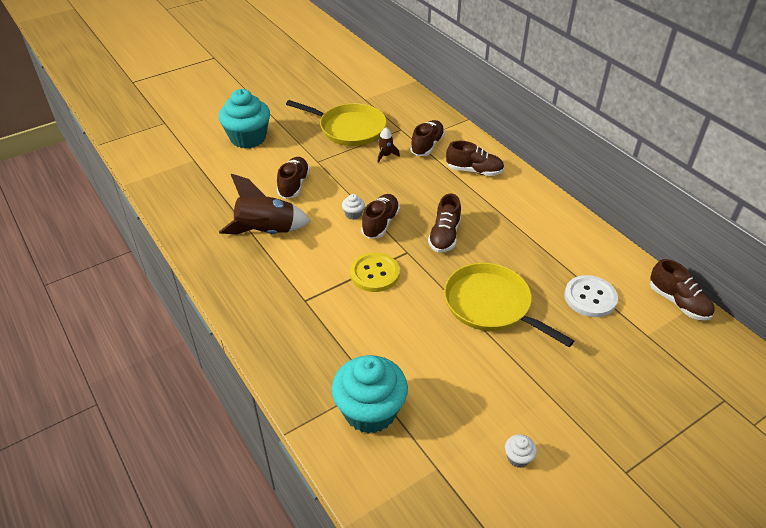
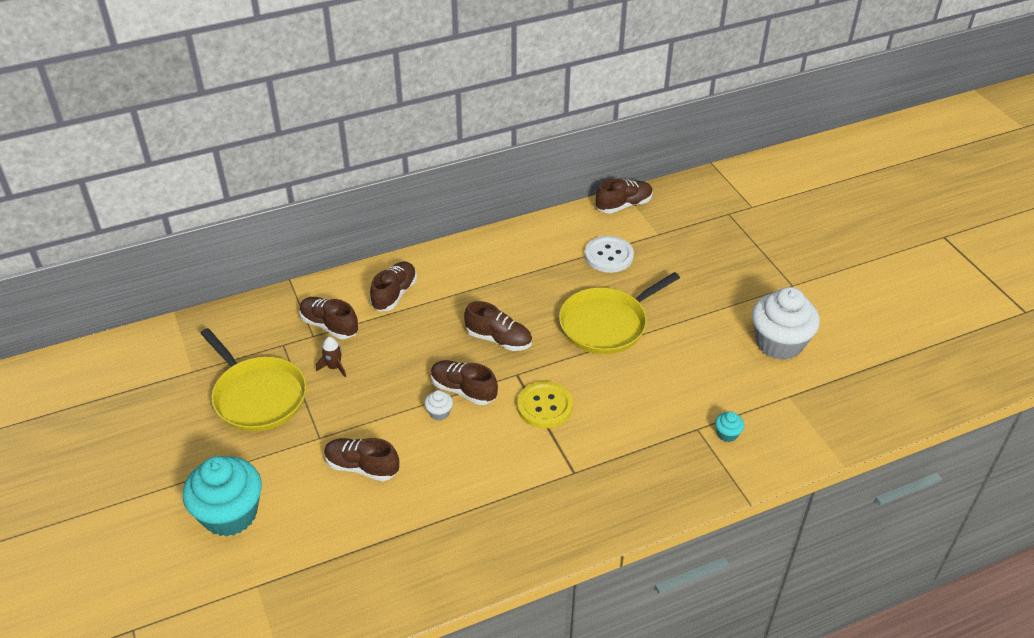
camera: 80 degrees left, 0 degrees up
(266, 232) = (448, 502): brown rocket -> none
(349, 128) = (258, 396): yellow pan -> yellow pan turned 105 degrees clockwise
(370, 411) = (727, 434): turquoise cupcake -> turquoise cupcake, size x0.41
(518, 457) = (779, 343): white cupcake -> white cupcake, size x2.47

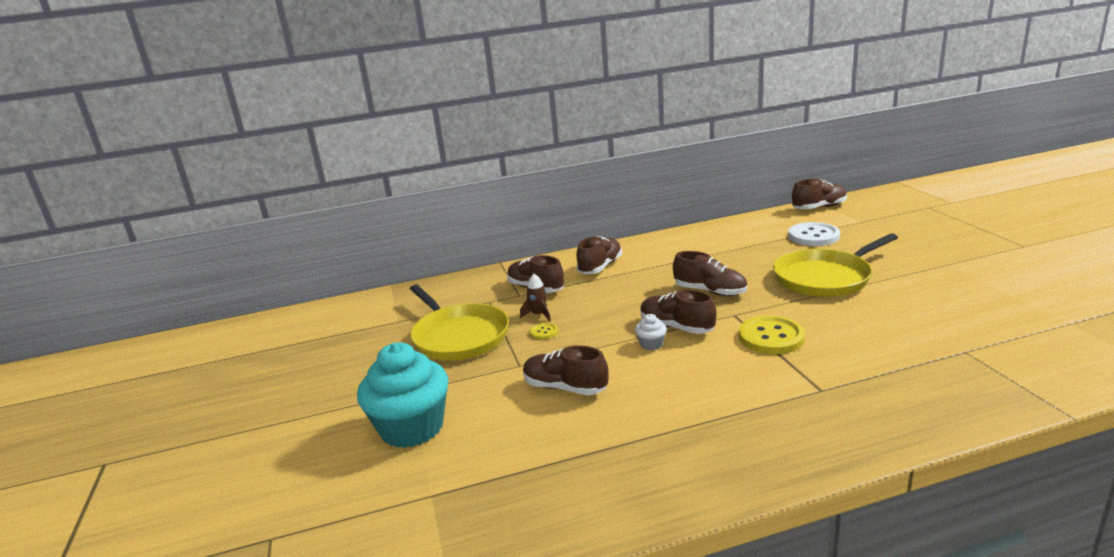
camera: 10 degrees right, 20 degrees down
(340, 393) = (544, 332): none -> yellow button
(727, 434) = (1006, 355): turquoise cupcake -> none
(779, 343) = (1032, 284): white cupcake -> none

